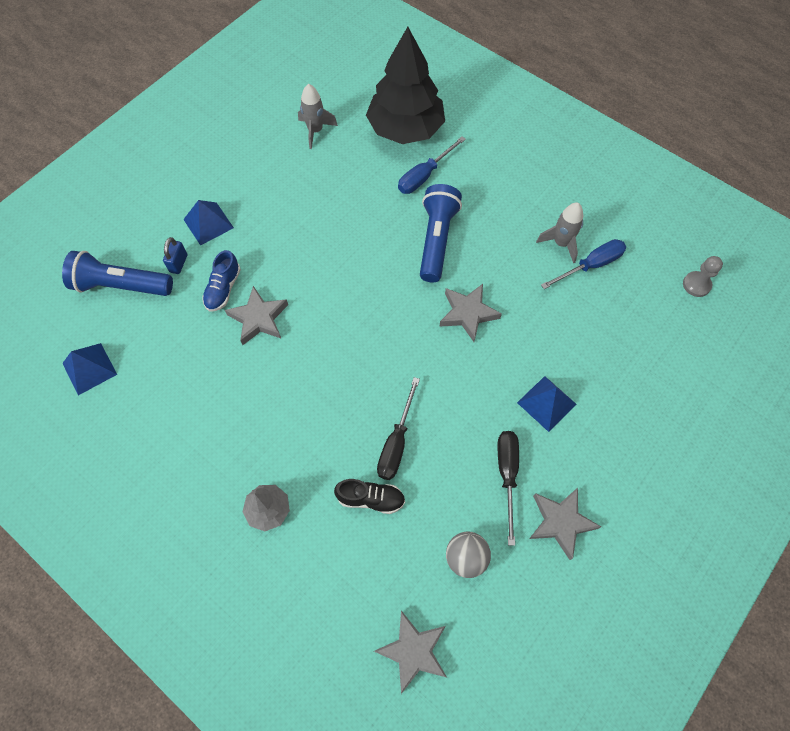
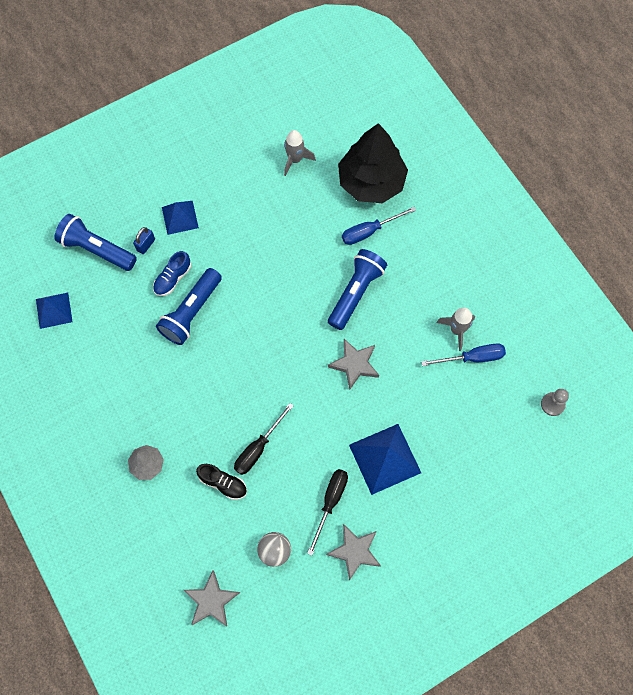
camera: 20 degrees right, 5 degrees up
(258, 318) = (191, 312): grey star -> blue flashlight
(546, 403) = (385, 458): blue pyramid -> blue pyramid, size x1.58

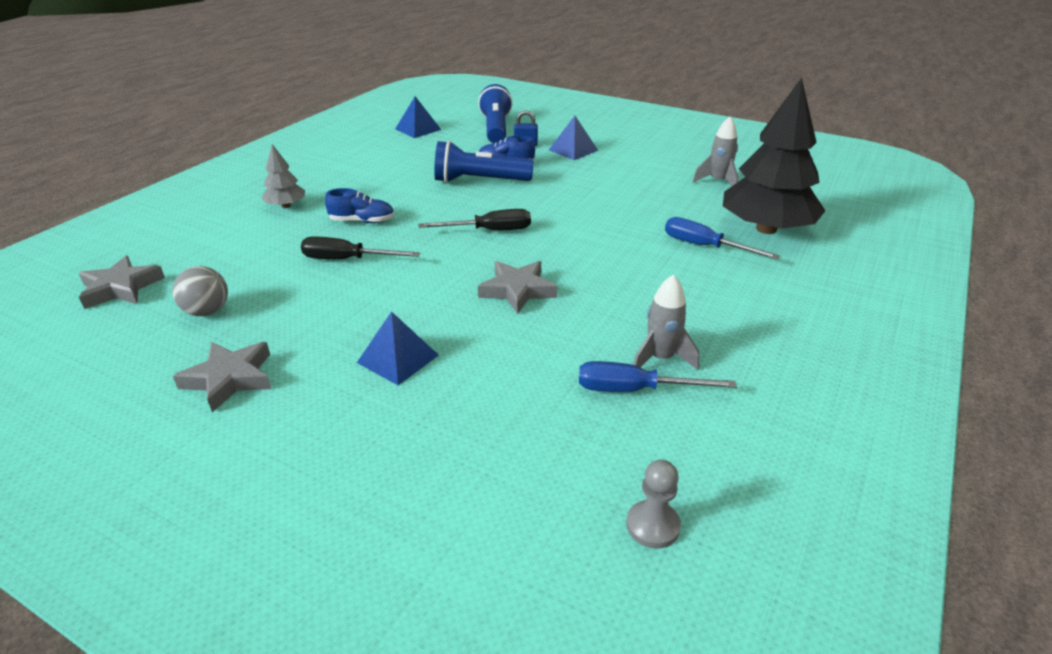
camera: 60 degrees right, 35 degrees down
(207, 419) = (362, 221): none -> blue shoe
(223, 483) = (287, 251): black shoe -> none
(330, 502) = (300, 333): black screwdriver -> black screwdriver (489, 231)
(356, 292) = (615, 262): blue flashlight -> none
(385, 458) = (398, 358): blue pyramid -> blue pyramid, size x0.63
(472, 358) = (635, 390): blue screwdriver -> blue screwdriver turned 135 degrees clockwise

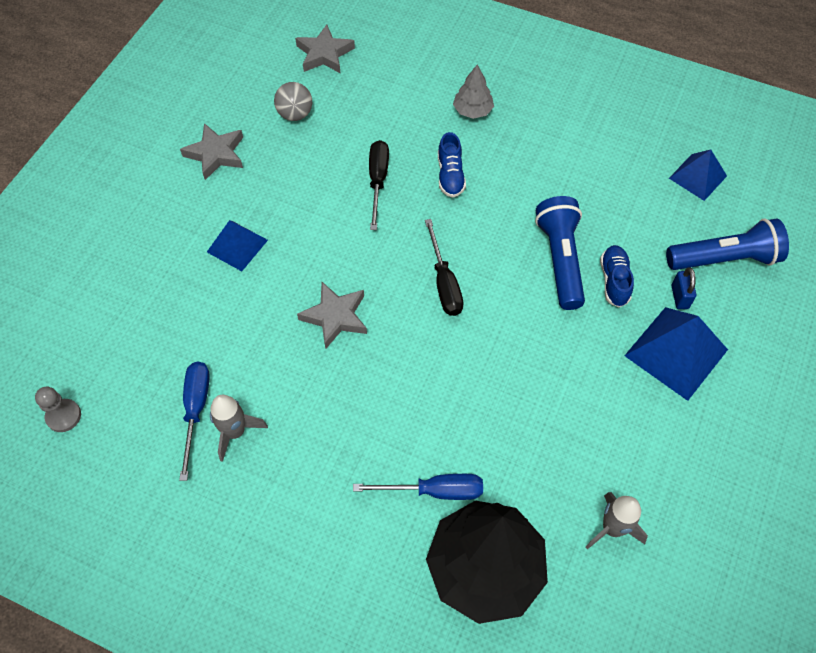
camera: 85 degrees right, 25 degrees up
(573, 150) = (676, 352): blue pyramid -> blue pyramid, size x1.58
(705, 246) = (434, 491): blue screwdriver -> blue screwdriver turned 60 degrees clockwise

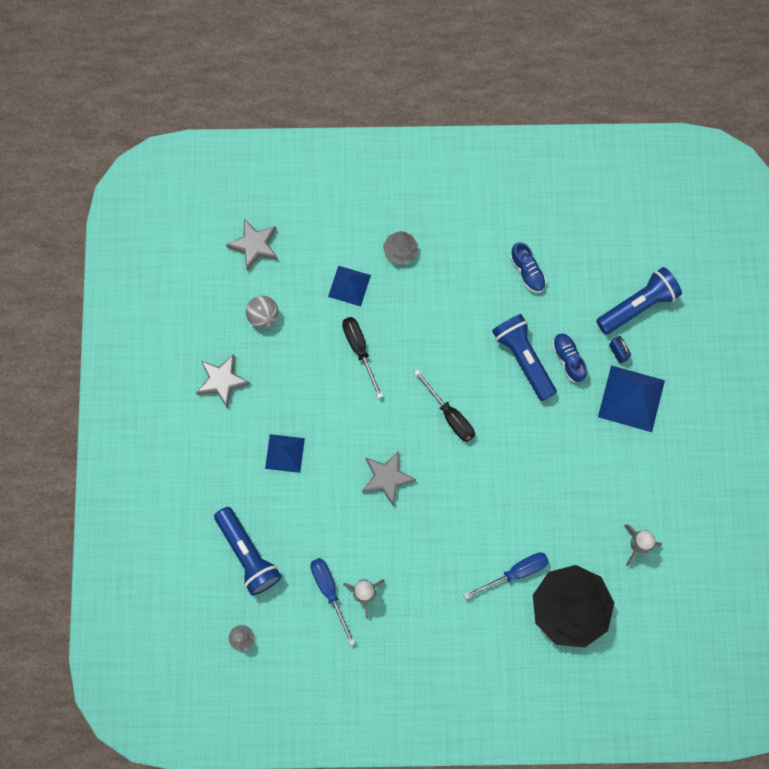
camera: 25 degrees left, 15 degrees up
(131, 330) = (248, 554): none -> blue flashlight
(450, 175) = (411, 320): blue shoe -> blue shoe (527, 271)
(697, 177) = (594, 240): blue pyramid -> blue pyramid (349, 285)

